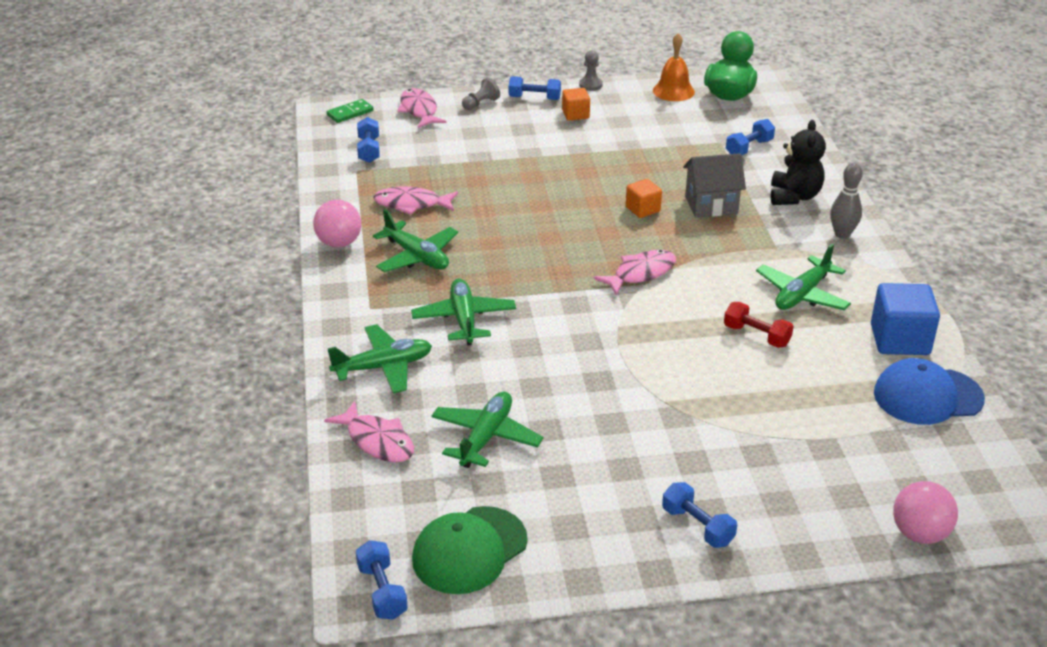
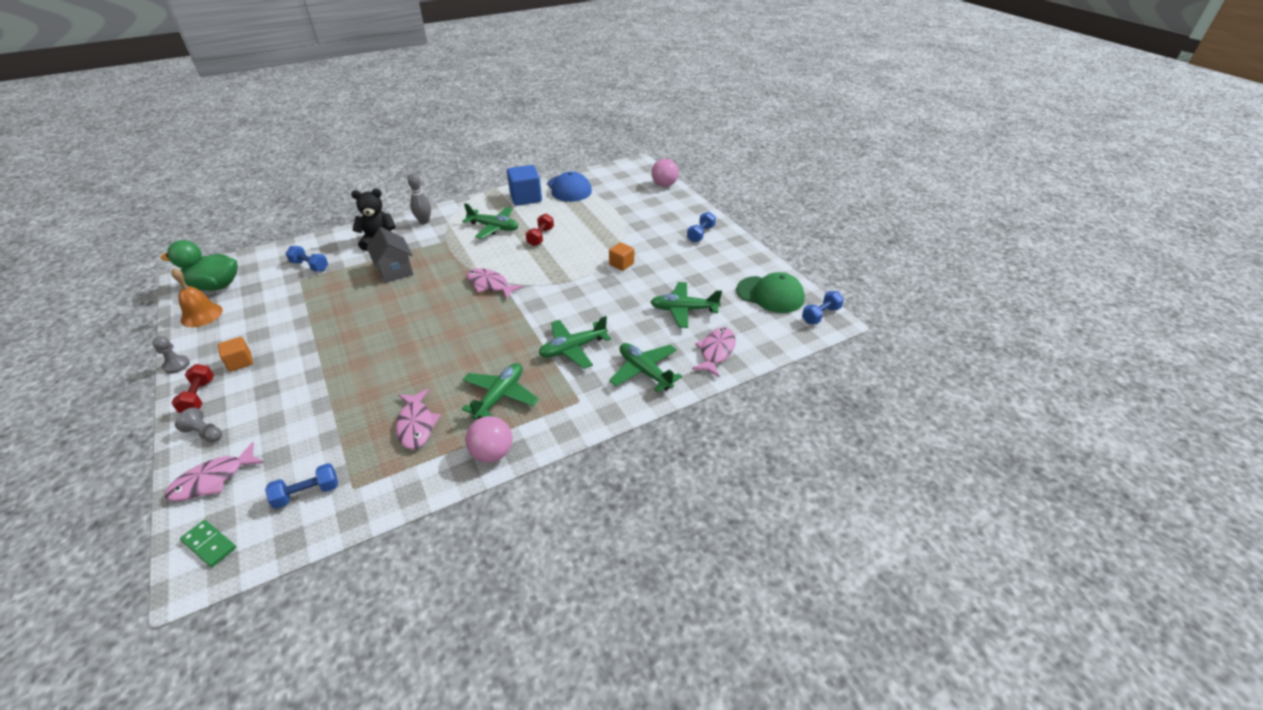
camera: 110 degrees left, 5 degrees up
(534, 98) = (199, 396): blue dumbbell -> red dumbbell
(642, 209) = (405, 298): orange cube -> orange cube (621, 264)

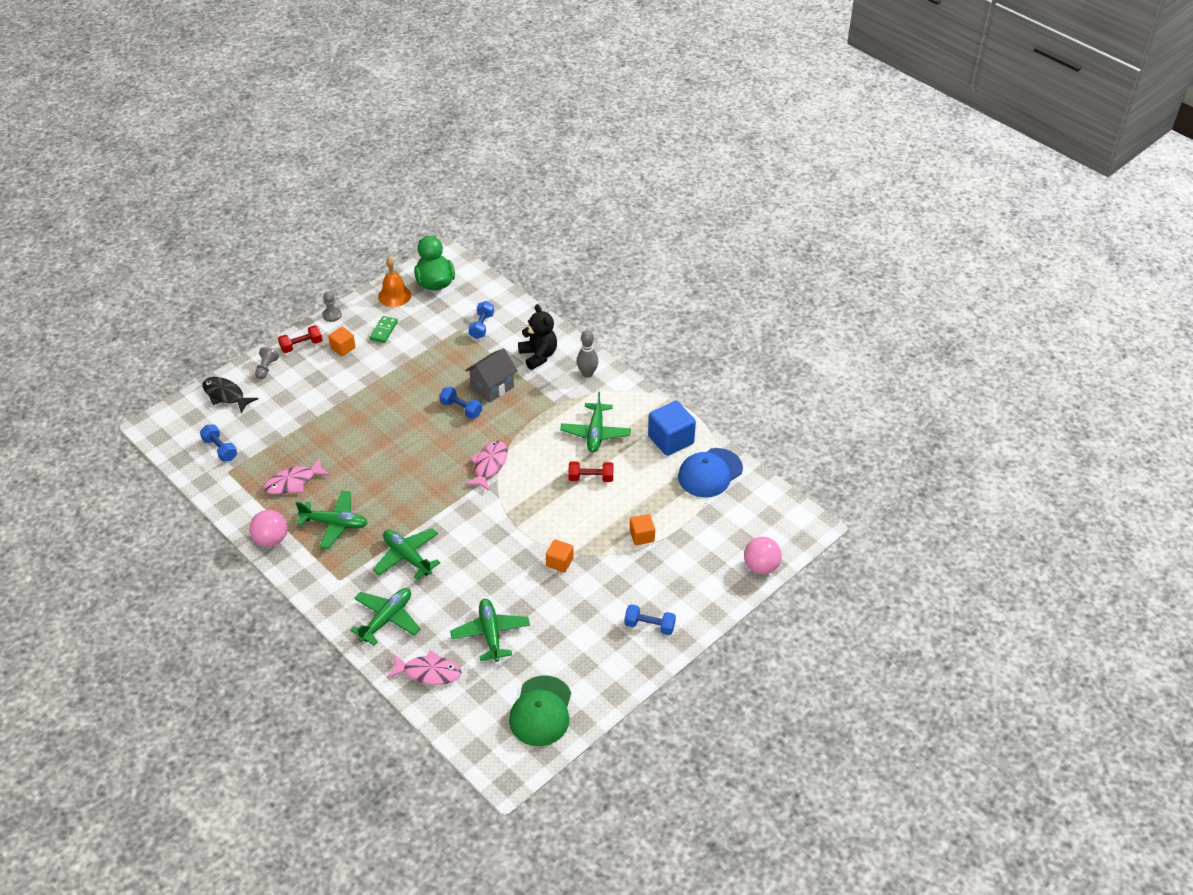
camera: 75 degrees right, 5 degrees up
(209, 544) = (174, 421): green domino -> green domino (383, 330)
(213, 479) = (226, 395): pink fish -> black fish
(613, 224) = (642, 536): none -> orange cube
(820, 315) = (514, 764): blue dumbbell -> blue dumbbell (461, 409)

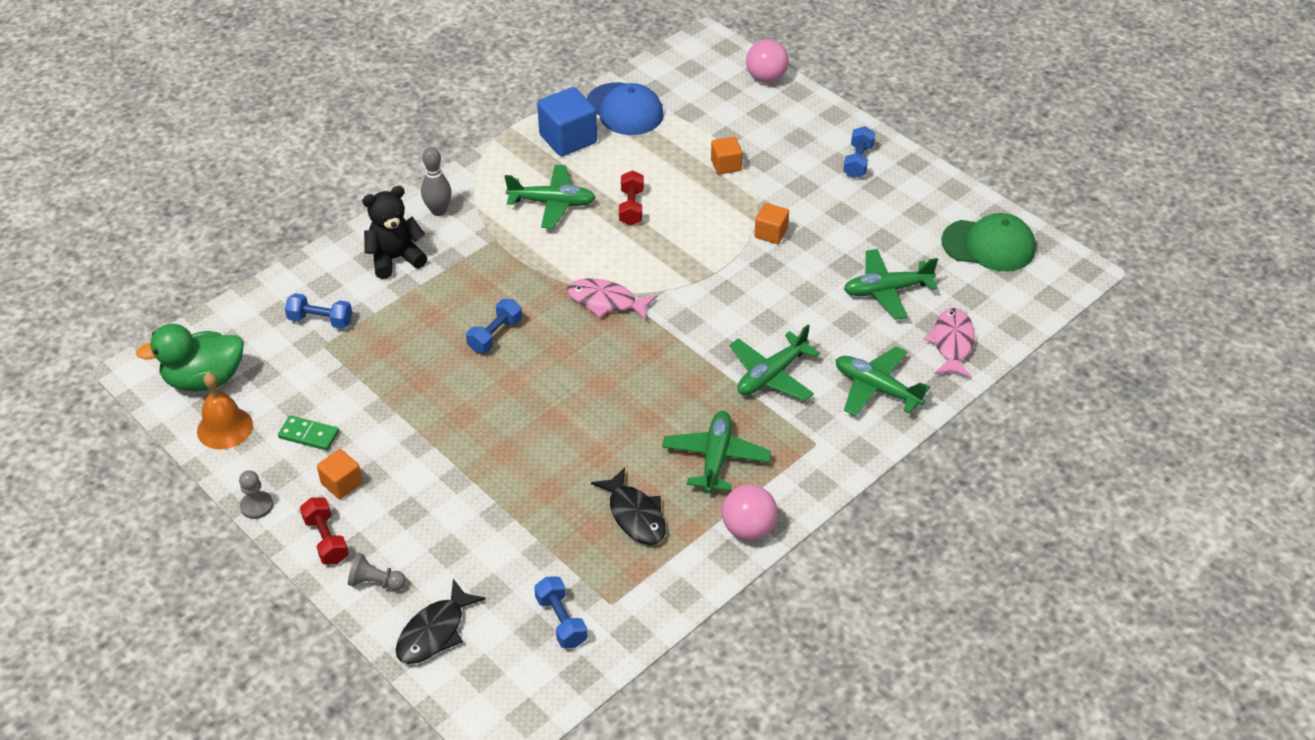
camera: 90 degrees left, 0 degrees up
(220, 449) = (561, 621): blue dumbbell -> blue dumbbell turned 75 degrees counterclockwise
(293, 482) = (635, 515): pink fish -> black fish
(492, 387) = (454, 304): grey house -> none

